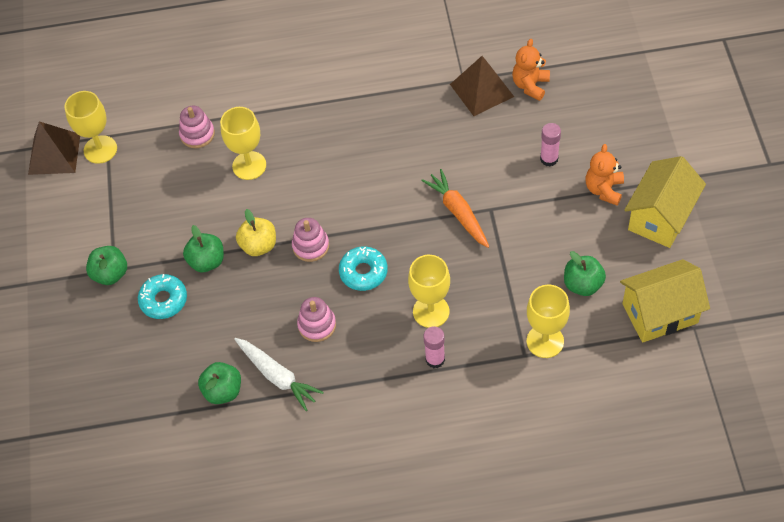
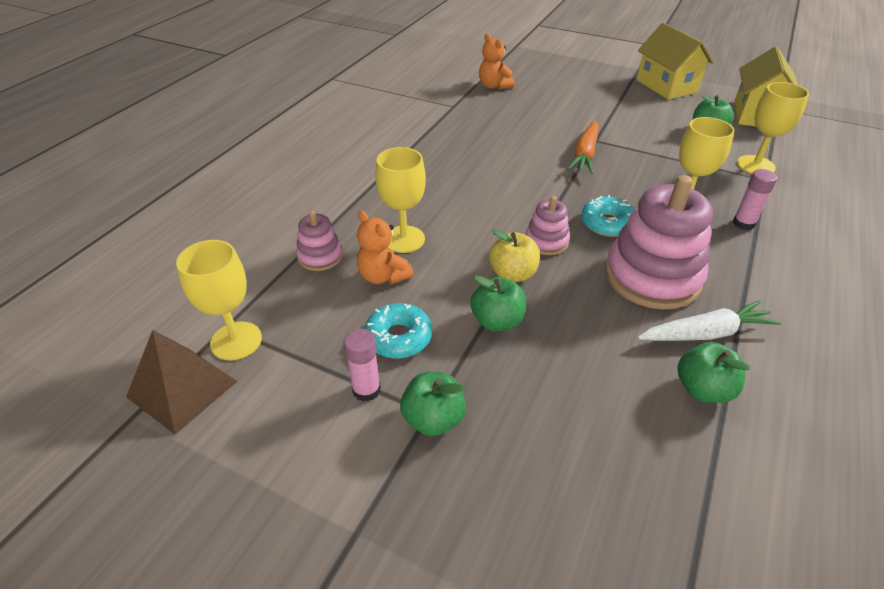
camera: 60 degrees left, 15 degrees down
(163, 300) = (521, 384): turquoise donut -> turquoise donut (398, 337)
(317, 325) = (652, 277): pink stacking toy -> pink stacking toy, size x2.02
(458, 212) = (585, 154): orange carrot -> orange carrot turned 75 degrees counterclockwise
(481, 90) = (473, 103): brown pyramid -> none
(549, 159) = (571, 103): pink glue stick -> pink glue stick (366, 390)
(604, 189) = (622, 95): orange teddy bear -> orange teddy bear (383, 276)

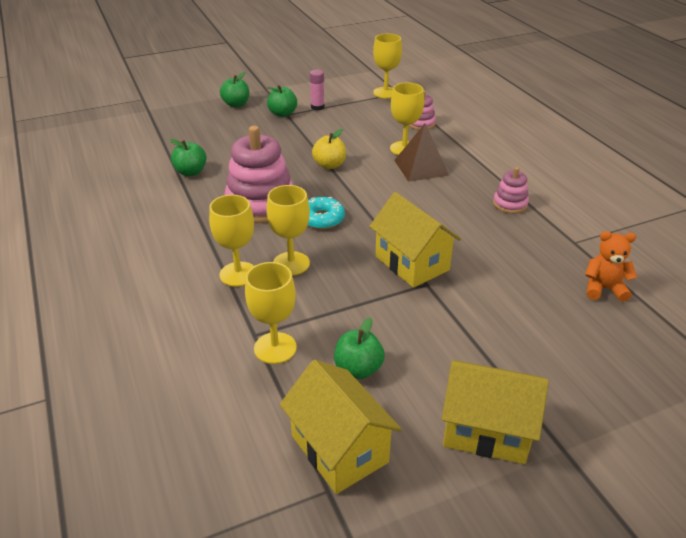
camera: 130 degrees right, 5 degrees down
(182, 389) = (373, 79): brown pyramid -> brown pyramid (421, 167)
(383, 276) = (381, 133): orange teddy bear -> none
(398, 337) = (334, 122): turquoise donut -> none
(497, 321) = (306, 146): green apple -> green apple (236, 104)
(546, 241) = (338, 188): pink stacking toy -> pink stacking toy (510, 204)
(585, 154) = (411, 263): orange carrot -> yellow house
(706, 333) = (207, 193): white carrot -> none
(743, 223) = (238, 274): pink glue stick -> yellow goblet

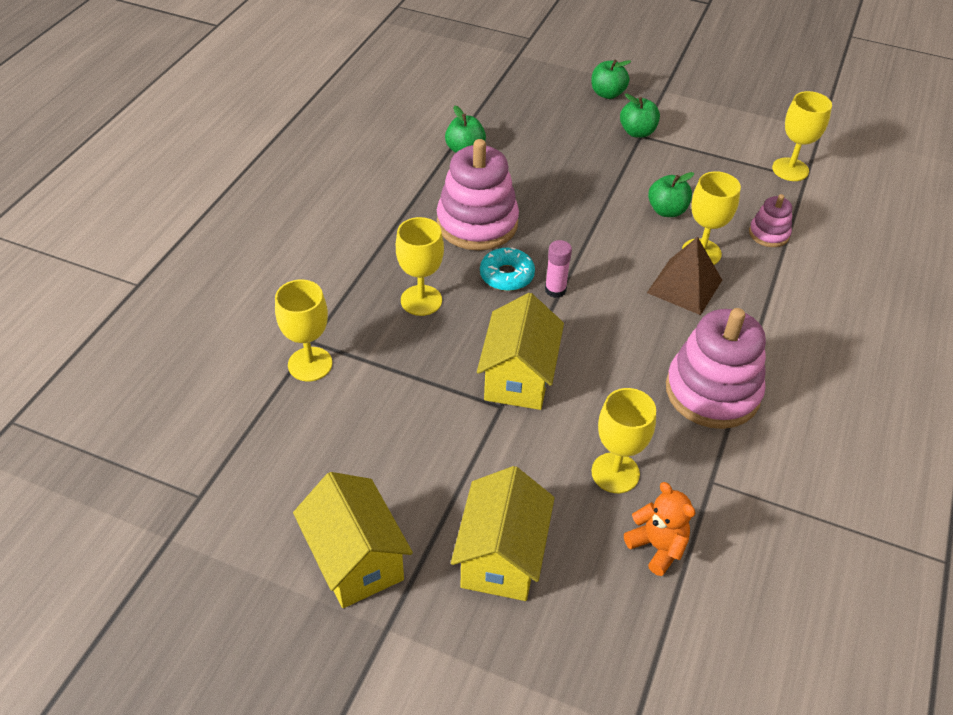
camera: 45 degrees right, 10 degrees up
(238, 274) = (369, 279): yellow goblet -> yellow goblet (615, 473)
(317, 107) = (684, 145): pink glue stick -> pink glue stick (555, 290)
(329, 165) = (596, 222): yellow apple -> none
(339, 449) = (244, 476): yellow house -> yellow house (501, 557)
(358, 369) = (341, 431): green apple -> green apple (667, 211)
(510, 204) = (712, 392): pink stacking toy -> pink stacking toy, size x2.02

